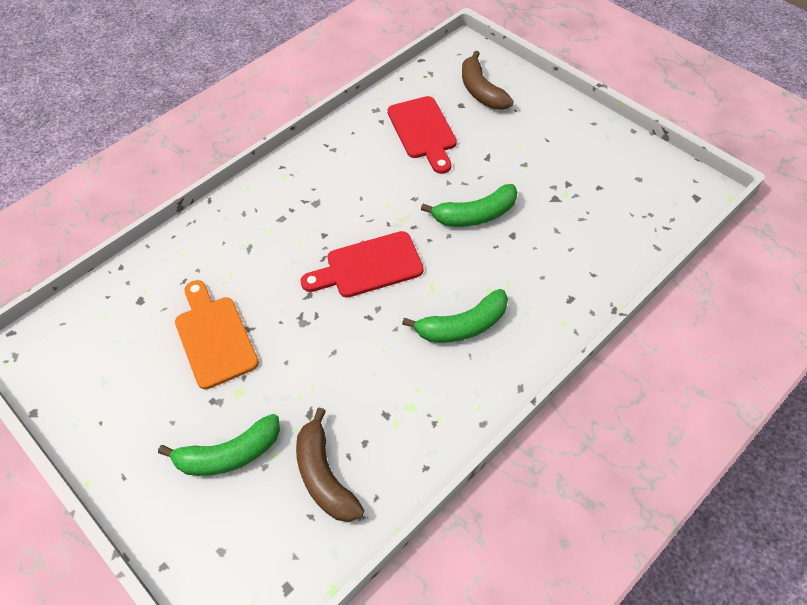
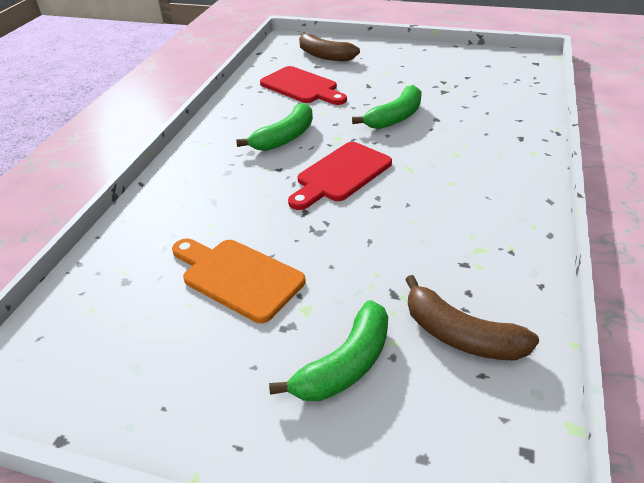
camera: 30 degrees left, 15 degrees down
(463, 326) = (461, 182): green banana -> green banana (285, 137)

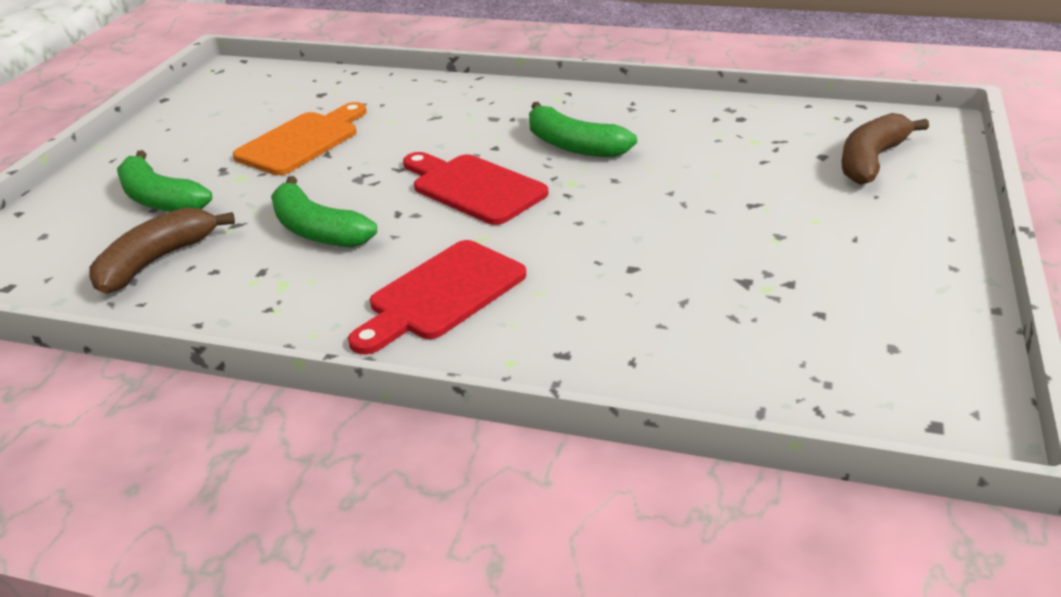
camera: 90 degrees right, 5 degrees down
(302, 87) = (736, 148): red cutting board -> red cutting board (441, 294)
(395, 117) = (635, 229): green banana -> green banana (317, 230)

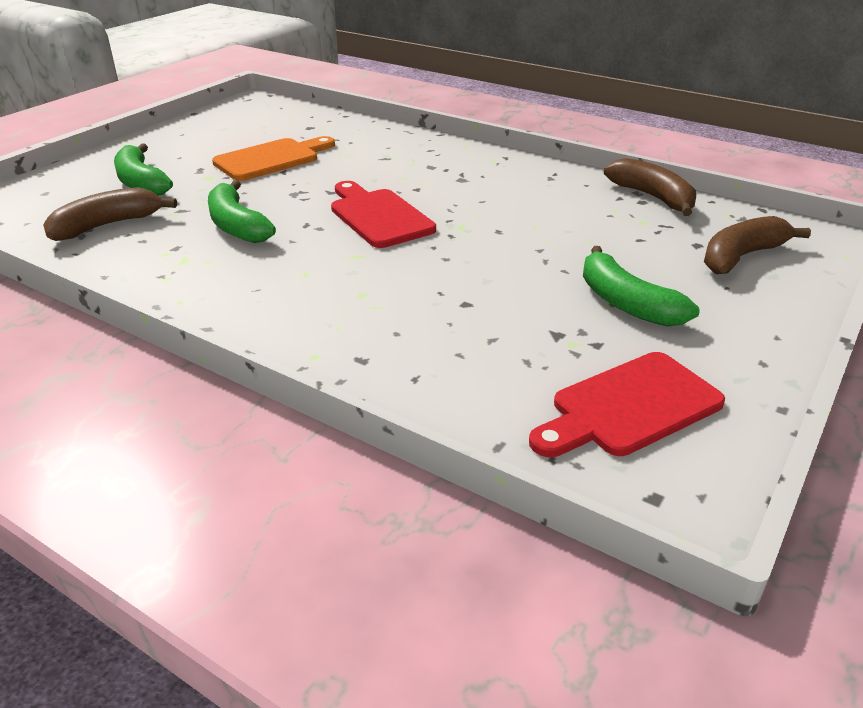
camera: 15 degrees right, 0 degrees up
(441, 294) = (297, 292): red cutting board -> red cutting board (629, 407)
(573, 145) = (482, 198): green banana -> green banana (626, 303)
(749, 112) = (653, 197): none -> brown banana

